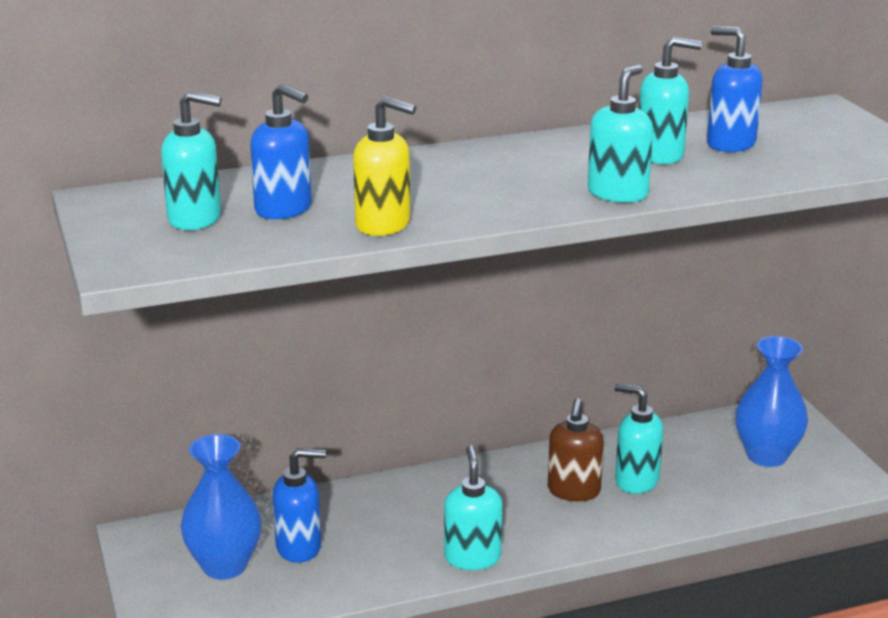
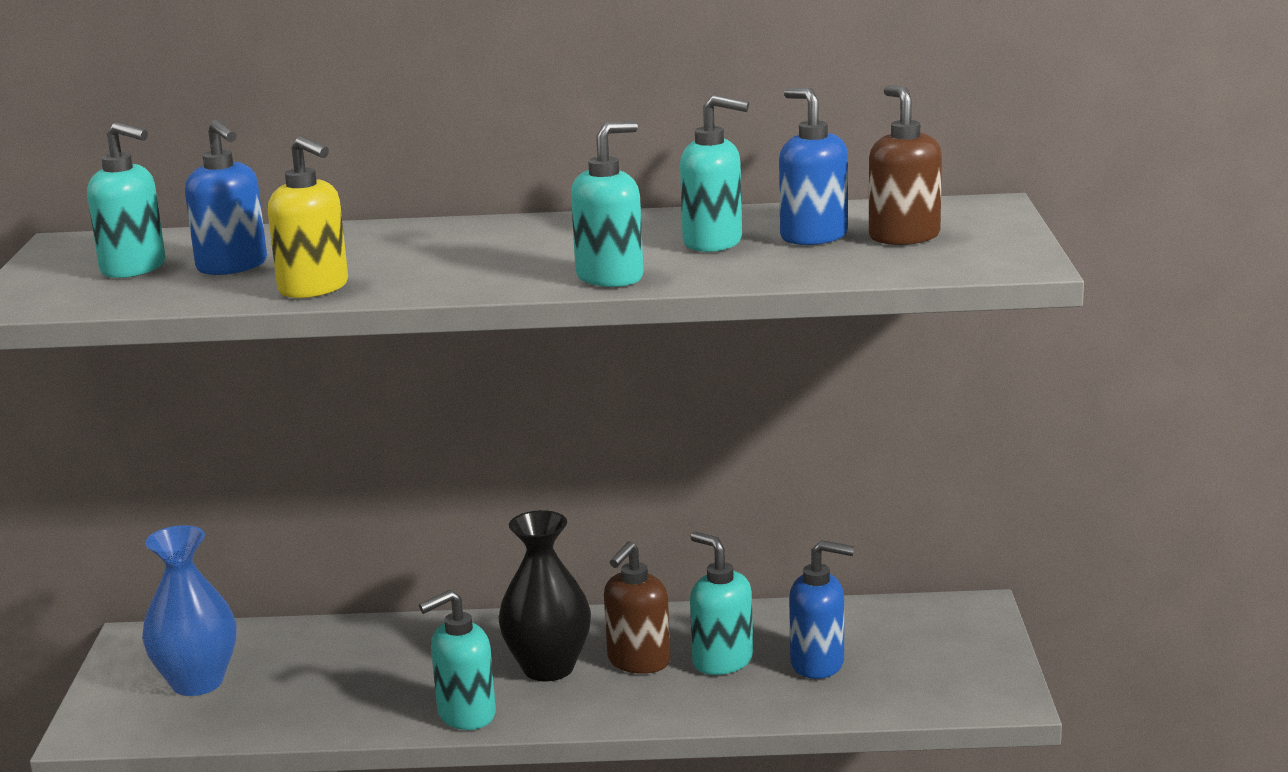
camera: 20 degrees right, 5 degrees down
(299, 547) = (288, 676): blue soap dispenser -> blue soap dispenser (818, 664)
(472, 557) = (466, 715): turquoise soap dispenser -> turquoise soap dispenser turned 135 degrees counterclockwise
(508, 507) = (548, 668): none -> black vase
(766, 456) = (907, 655): blue vase -> none
(797, 139) = (903, 236): none -> brown soap dispenser

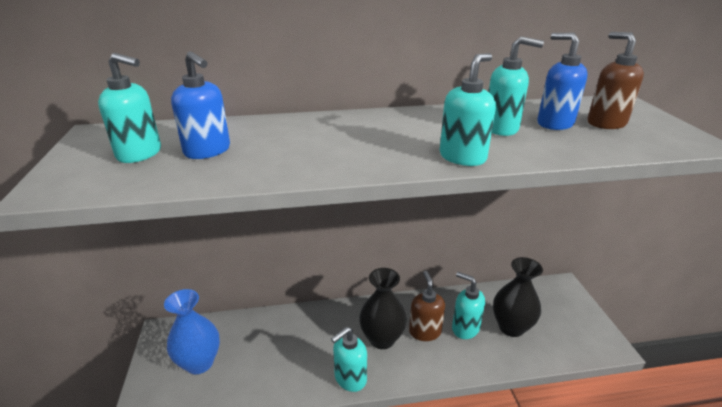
camera: 10 degrees left, 10 degrees up
(314, 288) = (270, 170): yellow soap dispenser -> none
(638, 662) = (425, 331): brown soap dispenser -> brown soap dispenser turned 150 degrees clockwise
(818, 664) = (511, 327): blue soap dispenser -> black vase

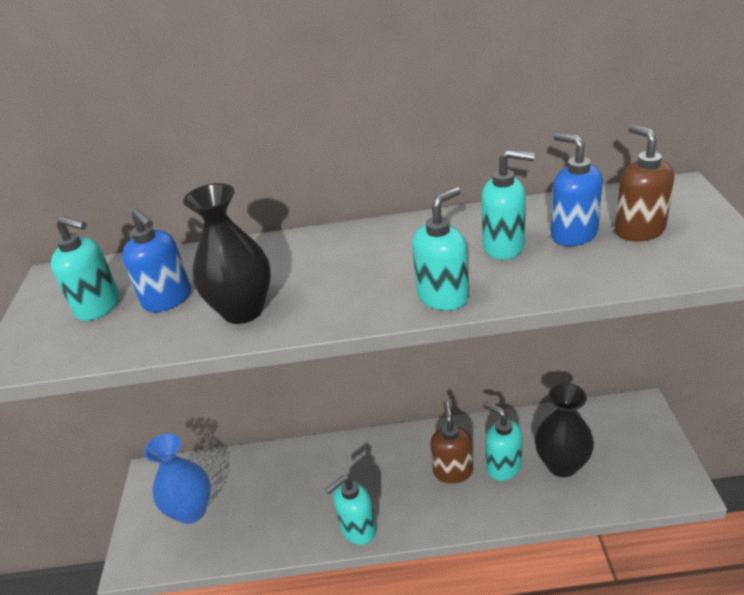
camera: 10 degrees right, 5 degrees up
(382, 339) = (400, 481): black vase -> black vase (243, 310)

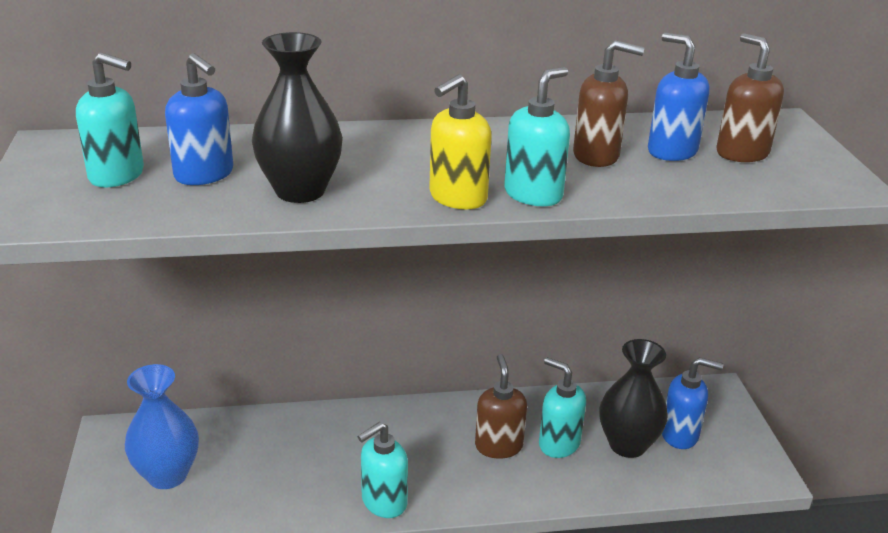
camera: 10 degrees left, 5 degrees down
(375, 306) = (457, 198): none -> yellow soap dispenser
(504, 247) = (596, 156): turquoise soap dispenser -> brown soap dispenser
(608, 452) = (680, 435): none -> blue soap dispenser

